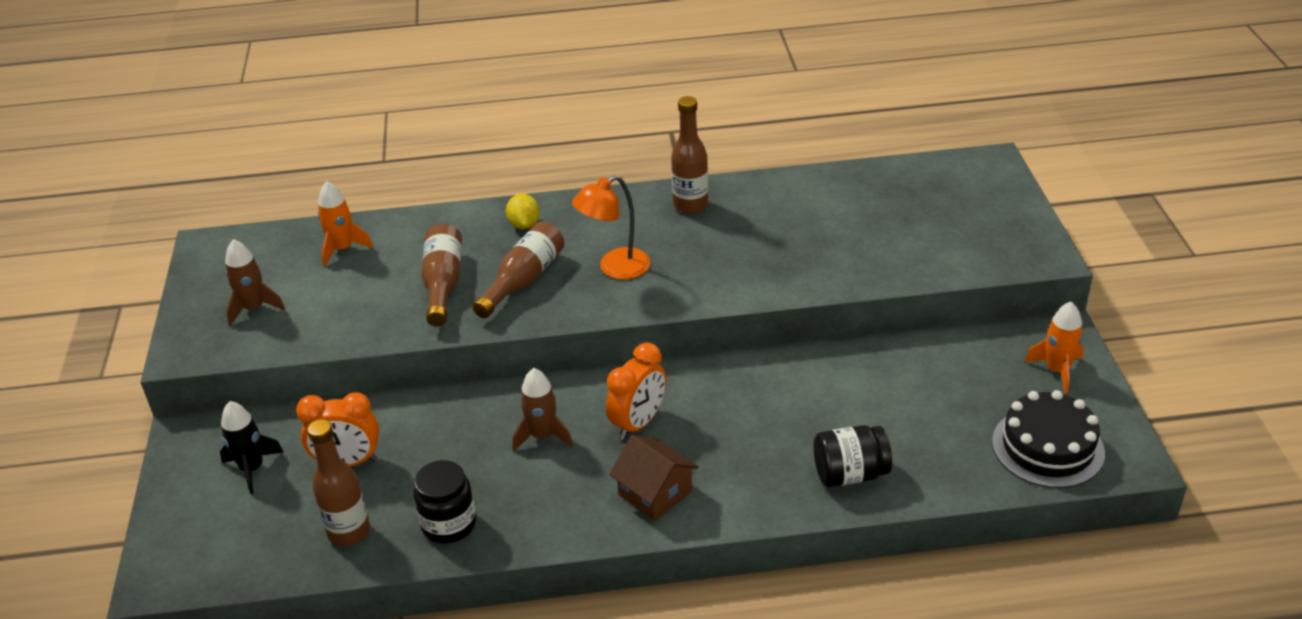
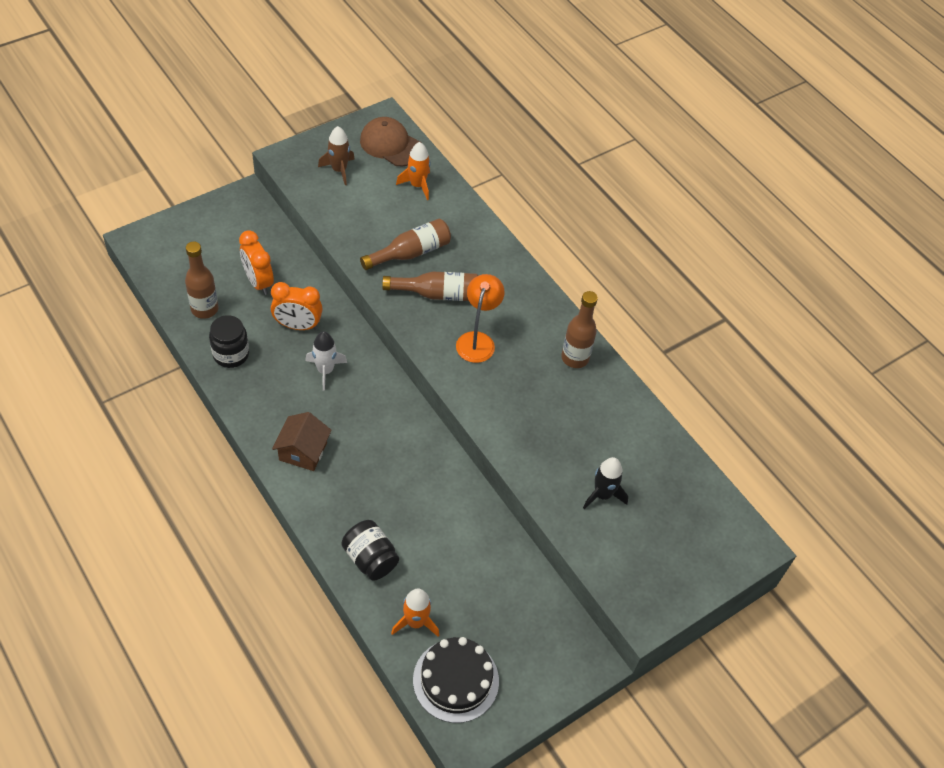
camera: 55 degrees right, 15 degrees up
(252, 468) = (233, 240): black rocket -> black rocket (602, 495)
(257, 252) = (391, 145): none -> brown cap
(524, 224) = (496, 269): yellow lemon -> none
(543, 436) = (325, 370): brown rocket -> white rocket
(615, 268) = (477, 340): orange lamp -> orange lamp turned 75 degrees clockwise
(638, 423) = (361, 418): orange clock -> orange clock (298, 326)
(1057, 370) = (545, 667): orange rocket -> orange rocket (415, 622)

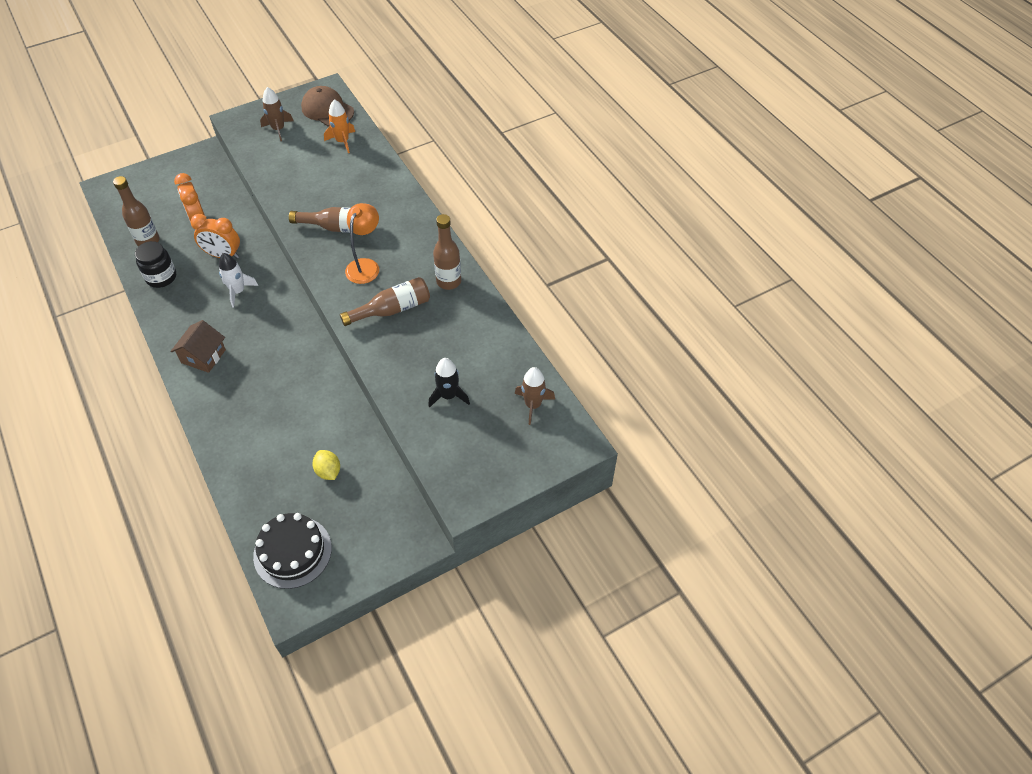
camera: 10 degrees right, 0 degrees up
(370, 559) = (241, 446): black jar -> none
(410, 253) = (324, 195): brown bottle -> brown bottle (392, 310)
(415, 622) = (268, 501): orange rocket -> none
(475, 585) = (328, 471): none -> yellow lemon
(696, 503) = (533, 405): none -> brown rocket

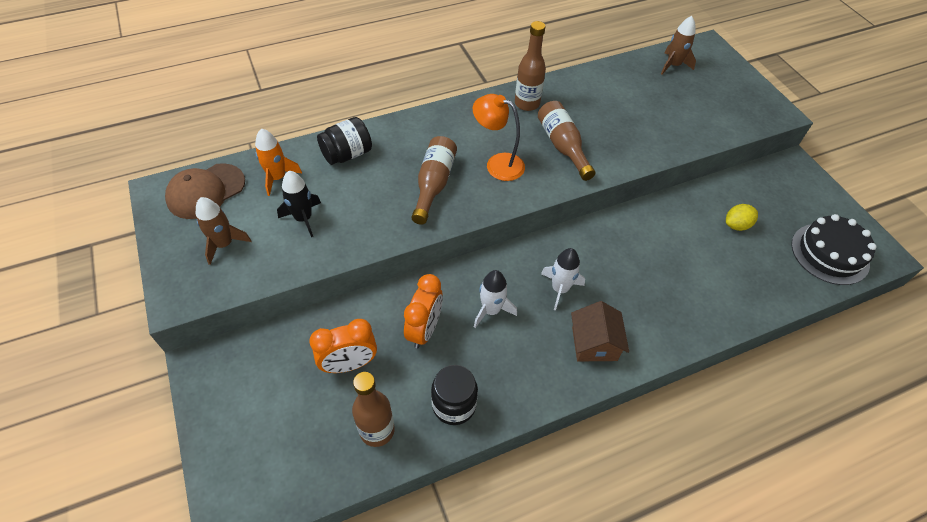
camera: 85 degrees left, 0 degrees up
(203, 356) = (594, 343): brown house -> brown house turned 60 degrees clockwise
(256, 333) = (560, 289): none -> white rocket
(370, 174) = (347, 154): none -> black jar
(448, 396) = (669, 114): black rocket -> black rocket (303, 218)

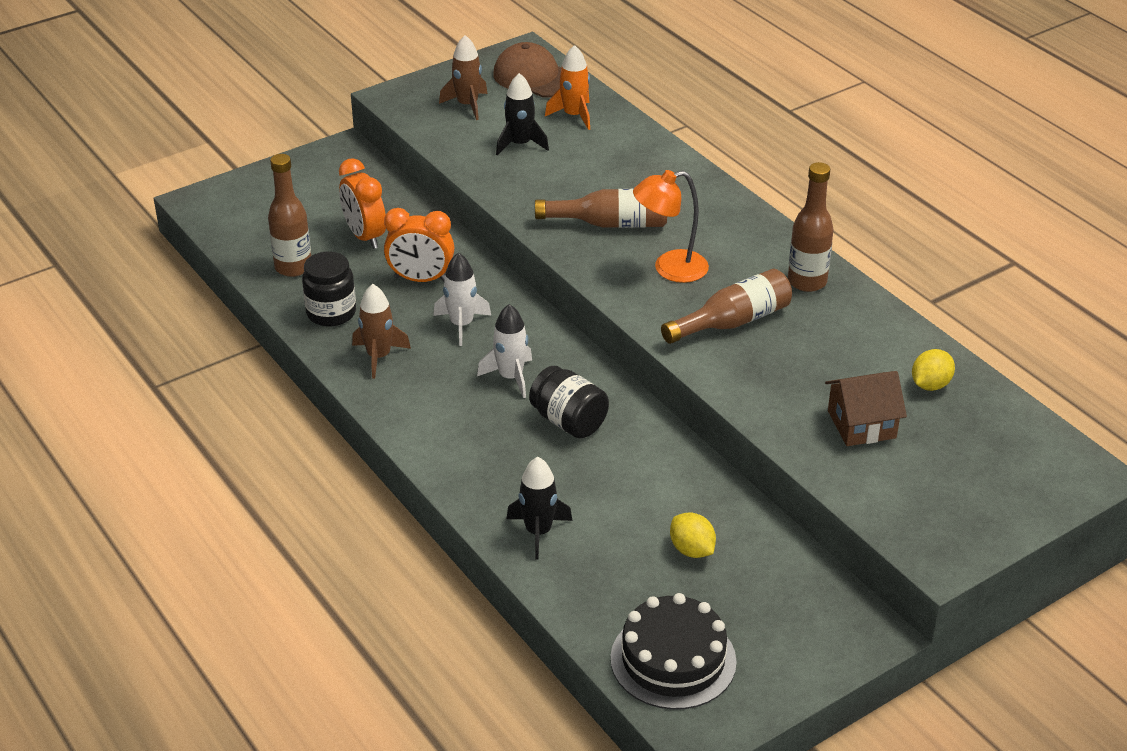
camera: 80 degrees right, 15 degrees down
(347, 154) = (633, 153): black jar -> black jar (569, 421)
(497, 164) = (669, 269): orange lamp -> orange lamp turned 120 degrees counterclockwise
(594, 343) = (436, 412): brown house -> brown house (861, 424)
(633, 79) = (930, 385): none -> yellow lemon
(673, 65) = (998, 429): brown rocket -> brown rocket (379, 356)
(724, 301) = (538, 532): none -> black rocket

